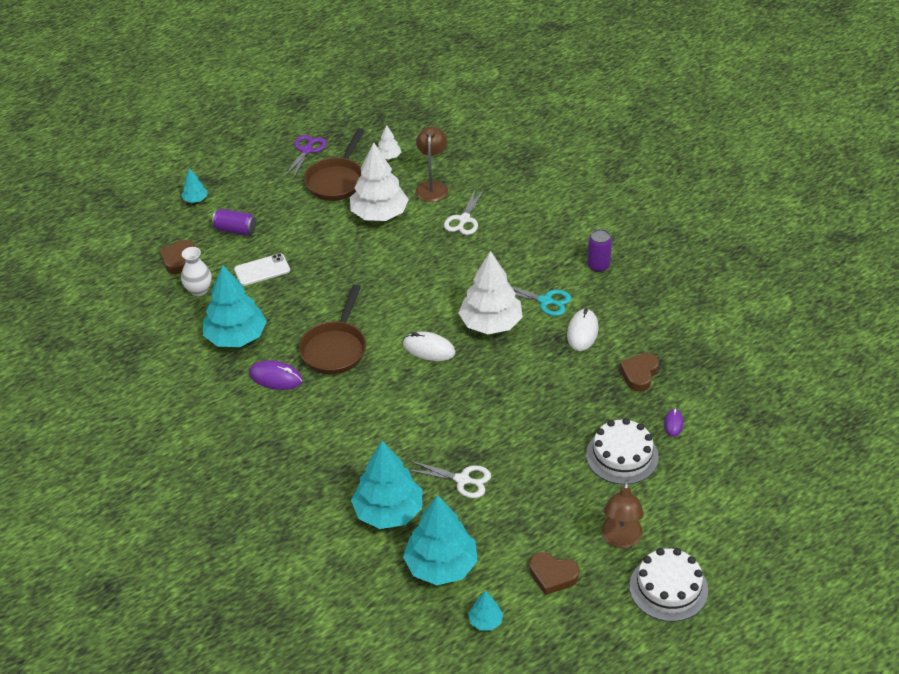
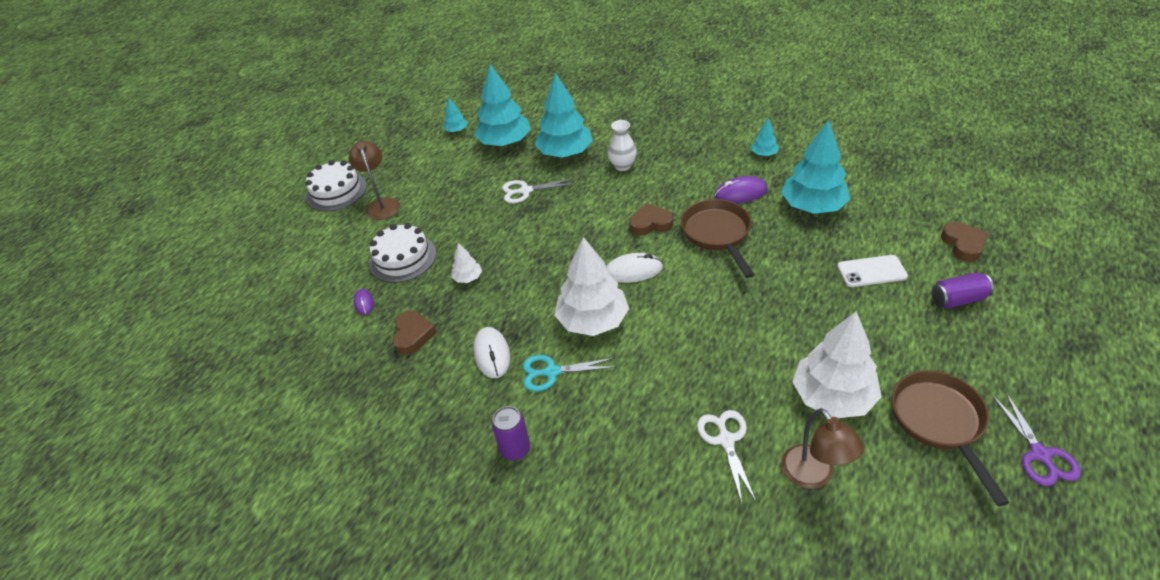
camera: 155 degrees right, 0 degrees up
(195, 199) = (1052, 314): turquoise tree -> turquoise tree (764, 154)
(199, 290) = (901, 227): white vase -> white vase (622, 166)
(262, 270) = (871, 271): white phone -> white phone turned 45 degrees clockwise
(388, 156) = (925, 502): white tree -> white tree (468, 278)
(552, 576) = (424, 166): brown heart -> brown heart (650, 223)

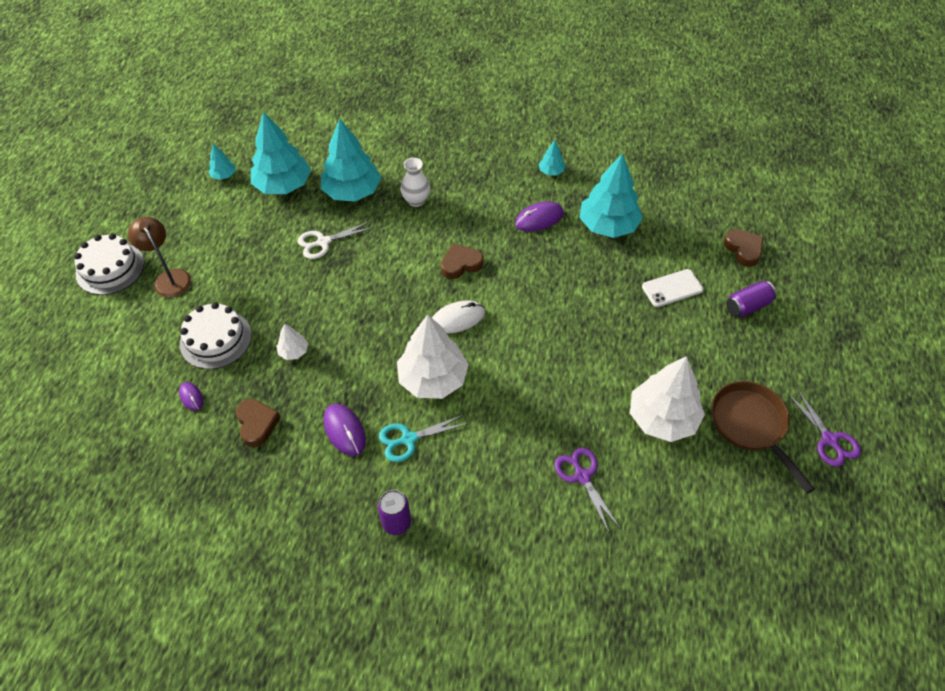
camera: 20 degrees left, 10 degrees up
(492, 354) = (344, 431): white mouse -> purple mouse
(717, 234) = (527, 268): brown pan -> none
(726, 440) = (582, 476): white scissors -> purple scissors
(814, 476) = (661, 494): brown lamp -> none

